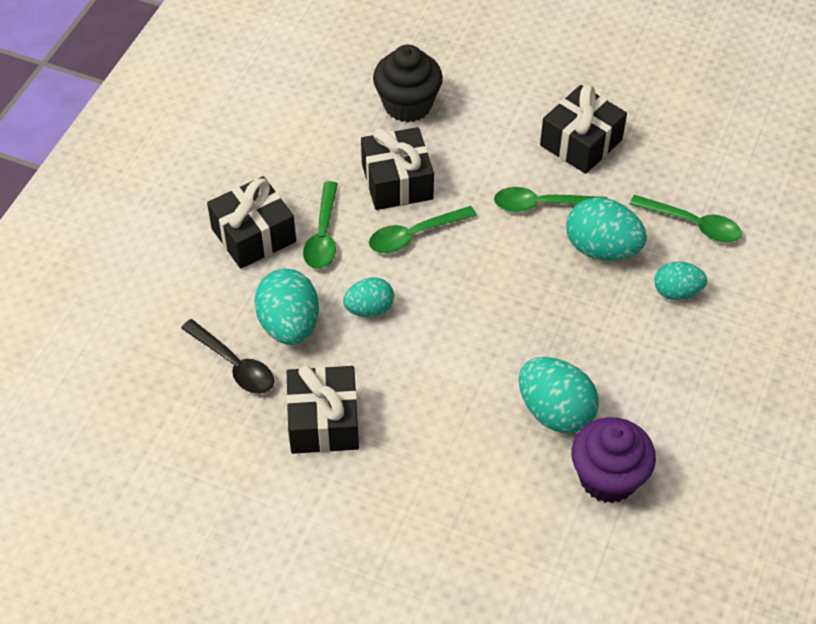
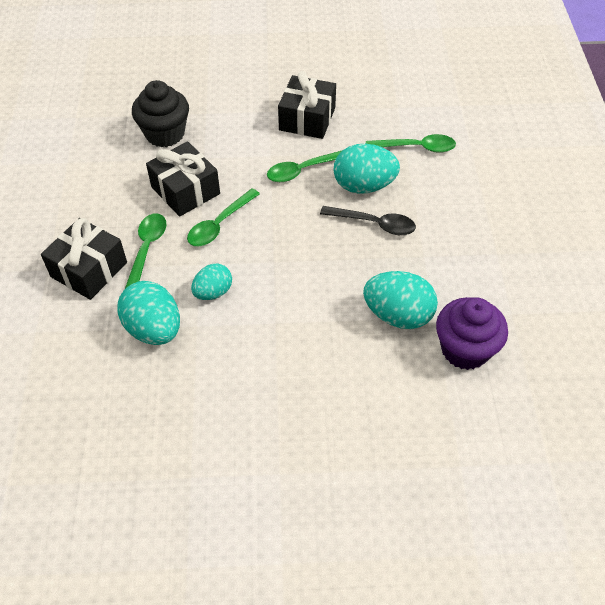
camera: 25 degrees left, 0 degrees up
(234, 365) = (123, 379): black spoon -> black spoon (374, 224)
(323, 235) = (147, 249): green spoon -> green spoon turned 150 degrees counterclockwise
(323, 421) = (222, 395): black gift -> none
(677, 292) = (433, 197): turquoise egg -> none

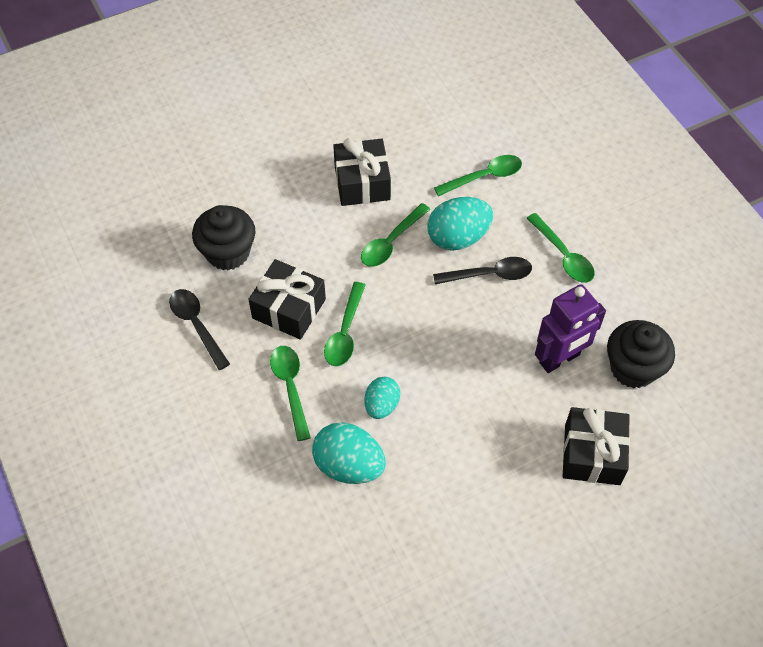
camera: 25 degrees left, 5 degrees up
(89, 269) = (247, 431): black gift -> black gift (592, 454)
(105, 177) = (196, 325): none -> black spoon
(398, 315) = (560, 359): turquoise egg -> purple robot
(452, 232) = (563, 255): none -> green spoon
(465, 349) = (633, 368): purple cupcake -> black cupcake

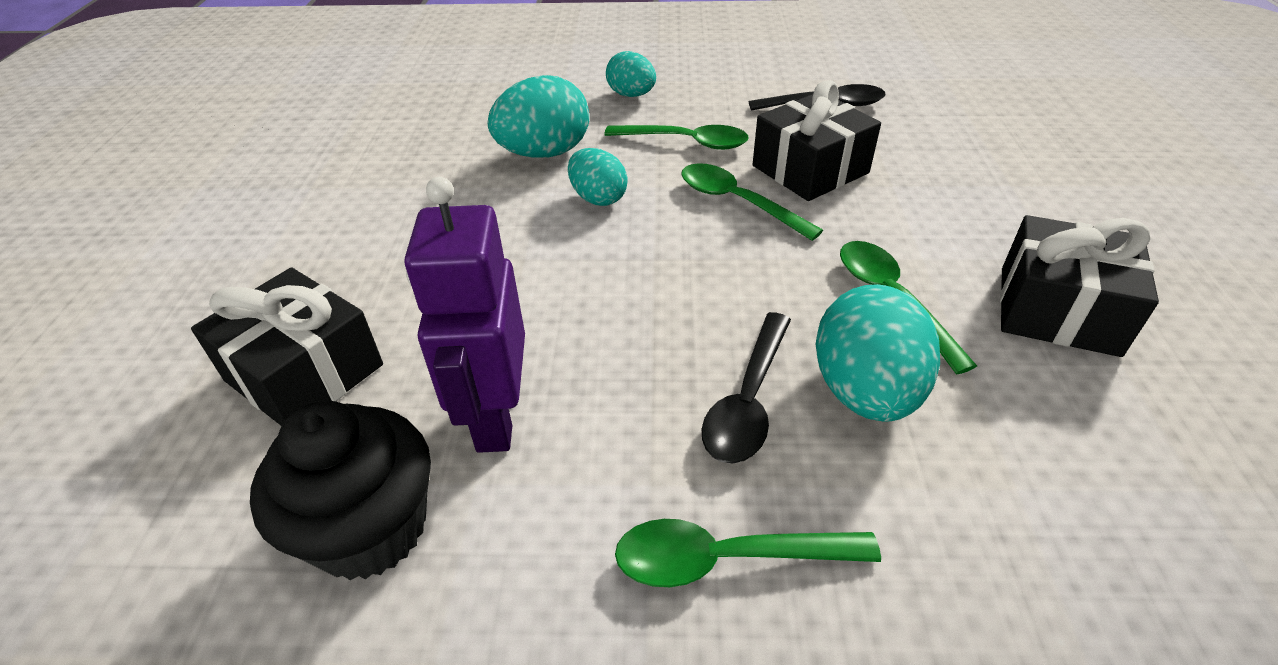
camera: 120 degrees right, 15 degrees down
(228, 253) = (937, 147): black cupcake -> none
(239, 454) = (631, 95): none -> turquoise egg
(484, 177) = (1040, 515): green spoon -> none

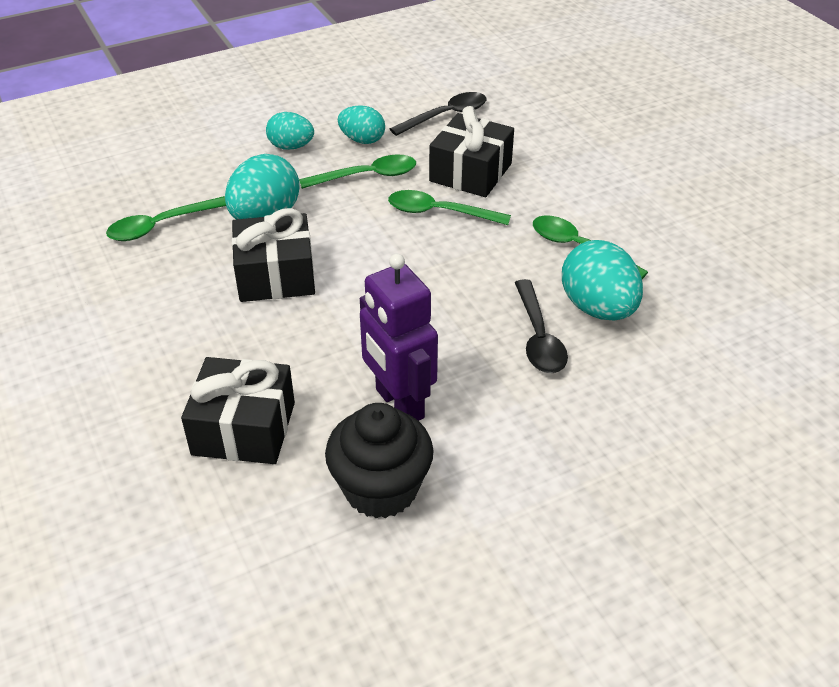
camera: 30 degrees left, 0 degrees up
(598, 198) = (339, 240): turquoise egg -> turquoise egg (362, 140)
(726, 558) = (584, 420): green spoon -> green spoon (160, 226)
(1058, 311) = (671, 224): black gift -> black gift (276, 276)

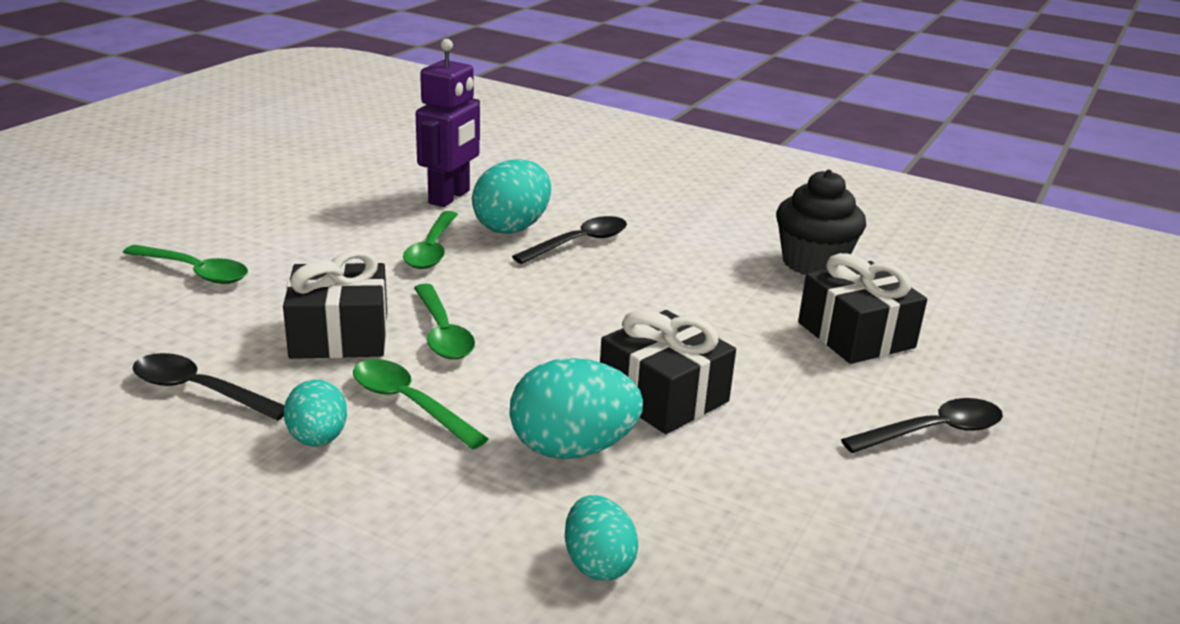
camera: 125 degrees left, 15 degrees down
(105, 384) = (933, 431): none -> black spoon
(160, 226) = (684, 531): green spoon -> green spoon (195, 272)
(291, 147) = (385, 498): turquoise egg -> turquoise egg (598, 563)
(399, 404) = (730, 278): purple robot -> purple robot (450, 197)

